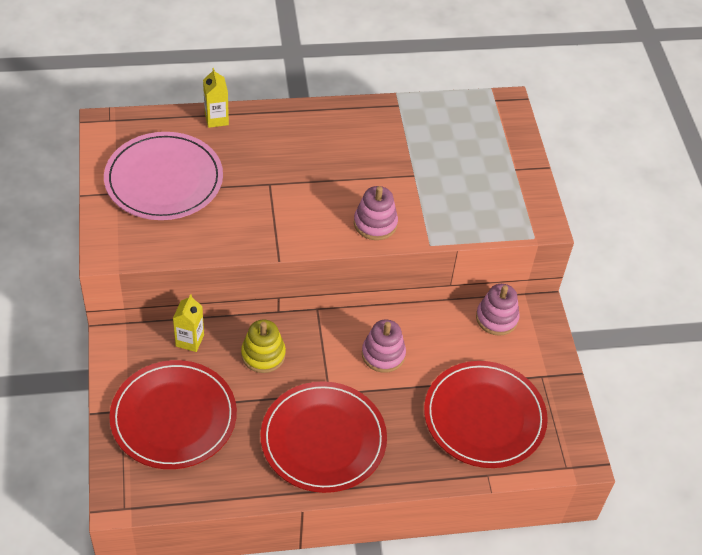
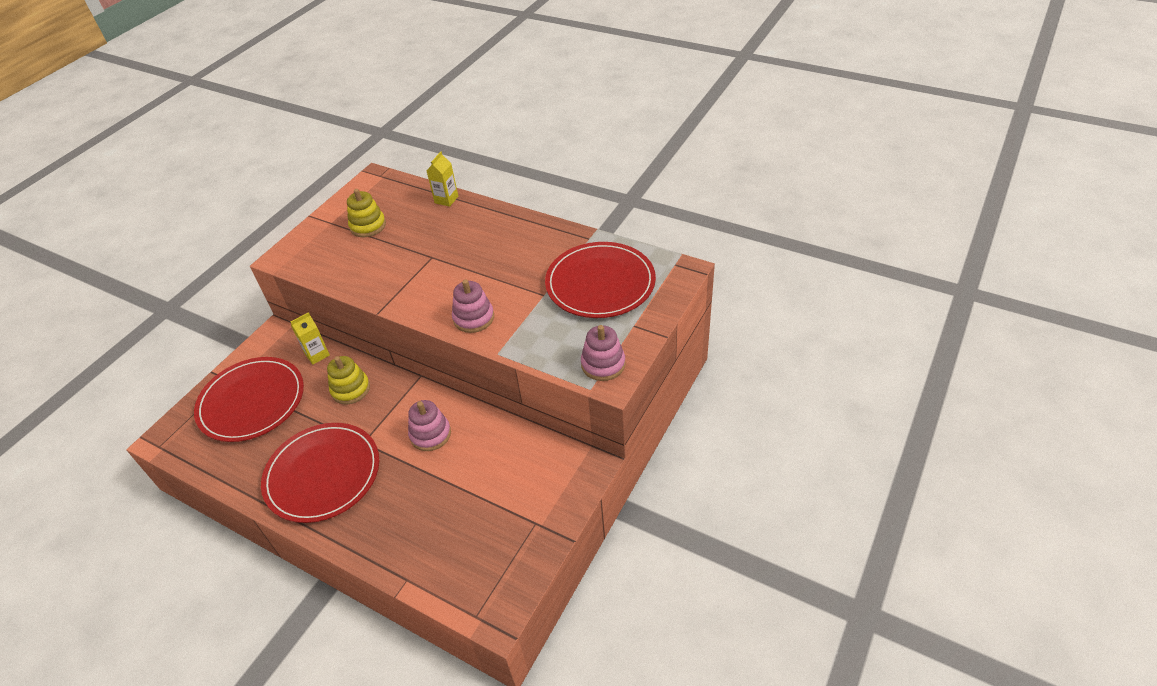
camera: 45 degrees right, 5 degrees down
(164, 179) = (368, 226): pink plate -> yellow stacking toy
(484, 417) = (454, 529): red plate -> red plate (600, 283)
(496, 318) = (547, 453): pink stacking toy -> pink stacking toy (603, 364)

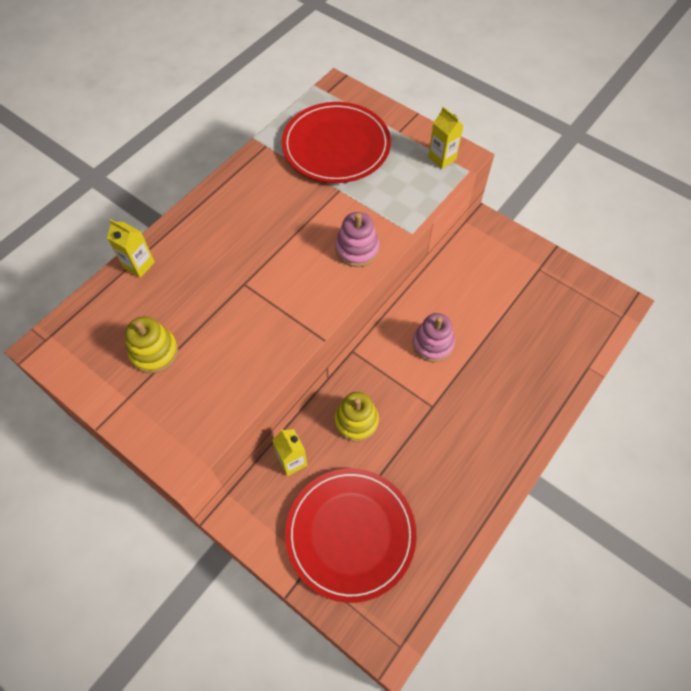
camera: 85 degrees left, 15 degrees up
(323, 474) = (468, 444): red plate -> none
(603, 364) = (442, 158): pink stacking toy -> yellow carton

